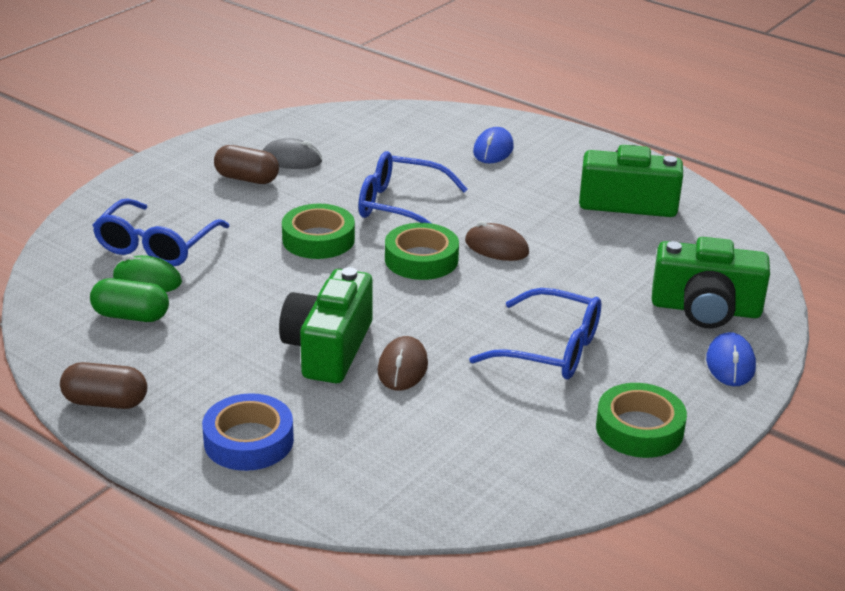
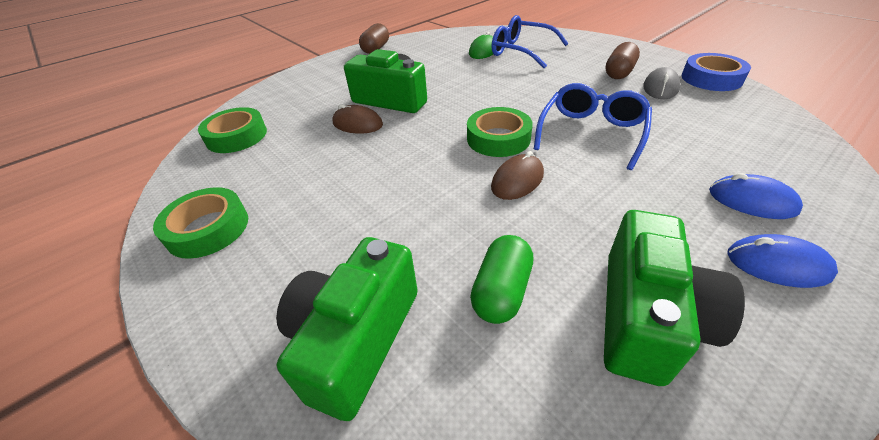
camera: 105 degrees right, 10 degrees up
(131, 316) = (447, 49): green capsule -> green capsule (501, 291)
(248, 441) = (322, 79): blue tape -> blue tape (711, 78)
(318, 239) = (530, 97): green tape -> green tape (237, 136)
(550, 349) = (342, 193): blue glasses -> none
(730, 364) = (242, 331): blue mouse -> blue mouse (777, 264)

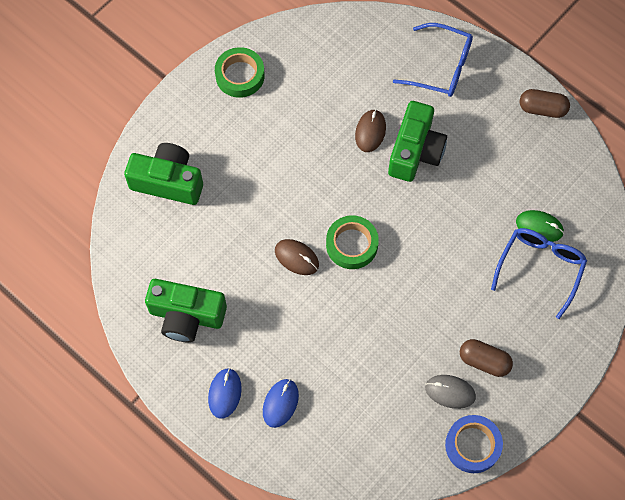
camera: 80 degrees right, 25 degrees up
(237, 136) = (347, 43): green tape -> none
(501, 291) = (199, 247): green capsule -> none
(591, 133) = (363, 316): blue glasses -> blue glasses (441, 67)

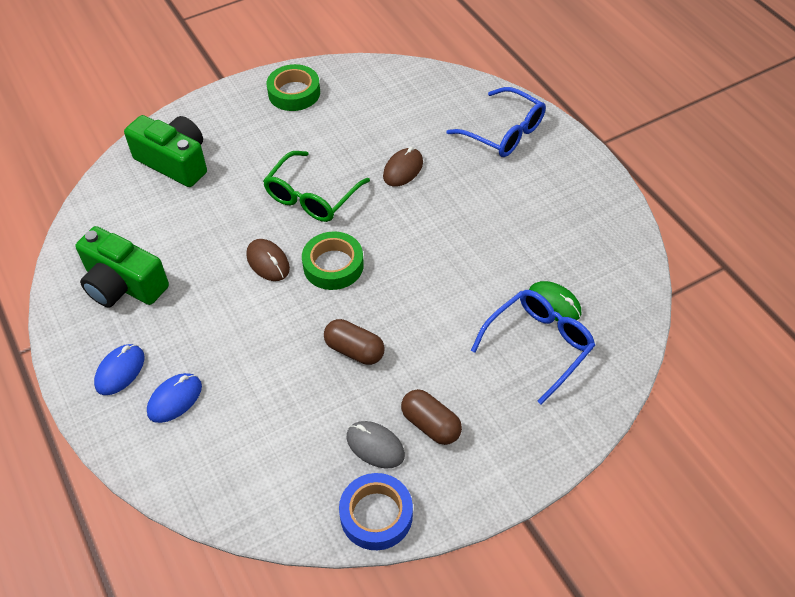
camera: 20 degrees right, 15 degrees down
(305, 182) = (312, 196): none -> green glasses
(415, 151) = (443, 198): green camera -> none
(542, 109) = (601, 194): brown capsule -> brown capsule (354, 350)

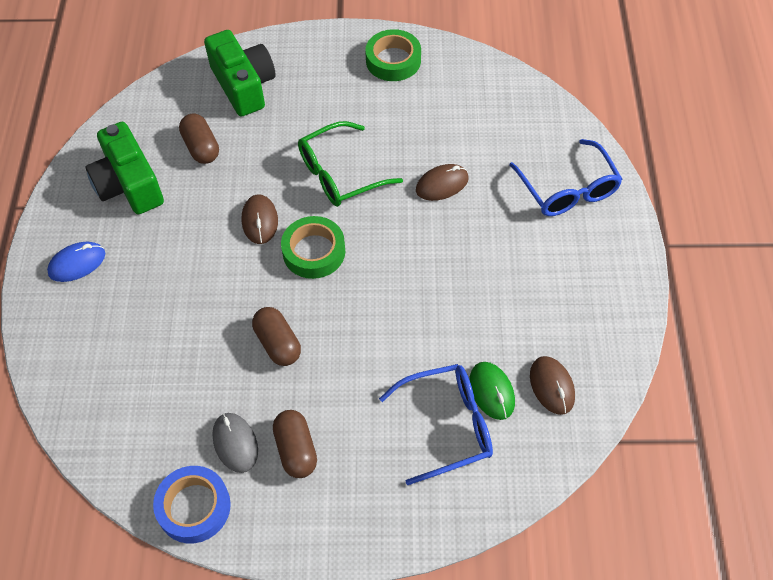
camera: 30 degrees right, 5 degrees up
(171, 226) = (201, 147): none -> brown capsule
(175, 399) = (103, 312): blue mouse -> none
(595, 278) = (552, 386): none -> brown mouse

